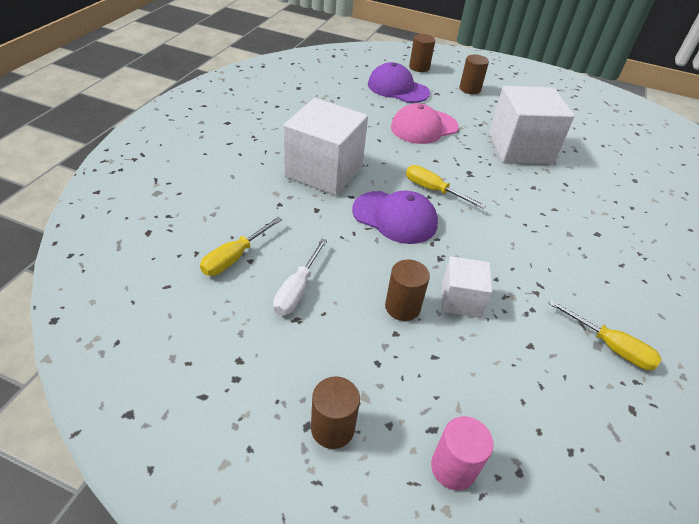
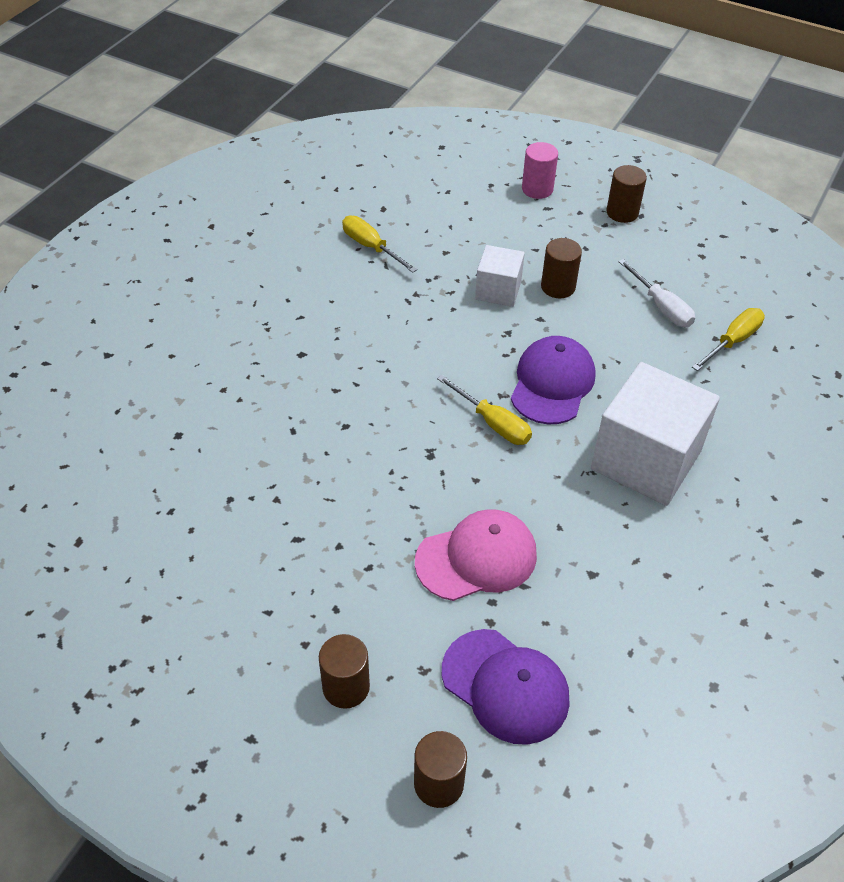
camera: 170 degrees left, 5 degrees up
(297, 290) = (661, 307): white screwdriver -> white screwdriver turned 120 degrees clockwise
(395, 217) = (552, 383): purple cap -> purple cap turned 75 degrees clockwise
(520, 148) = (325, 504): white cube -> none

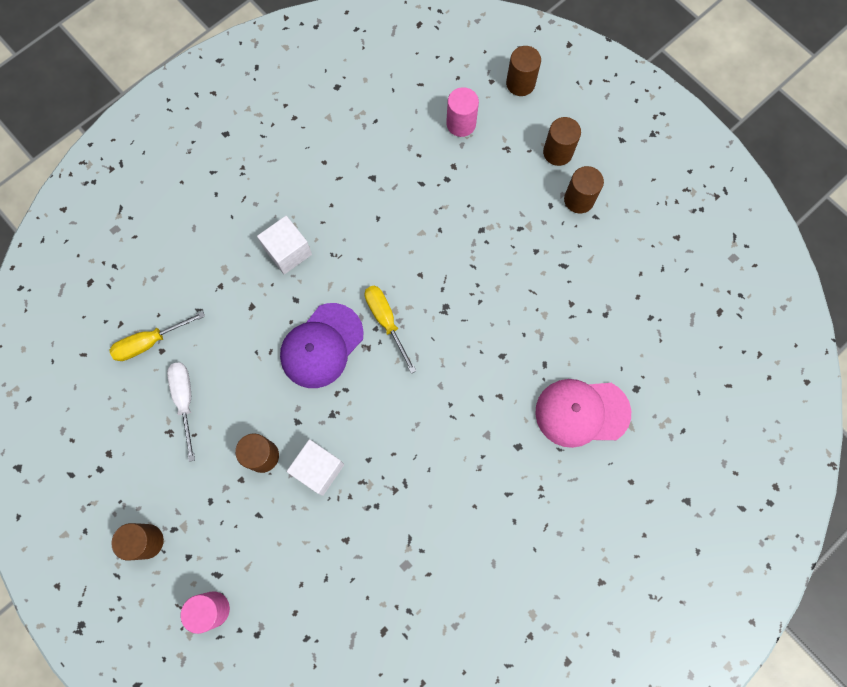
camera: 160 degrees left, 25 degrees up
(297, 627) = (579, 200): none -> brown cylinder
(371, 247) = (415, 571): yellow screwdriver -> none
(477, 558) = (444, 212): pink cap -> pink cap (581, 412)
(505, 686) = (461, 124): purple cap -> pink cylinder
(646, 460) = (288, 251): white cube -> white cube, size x0.54

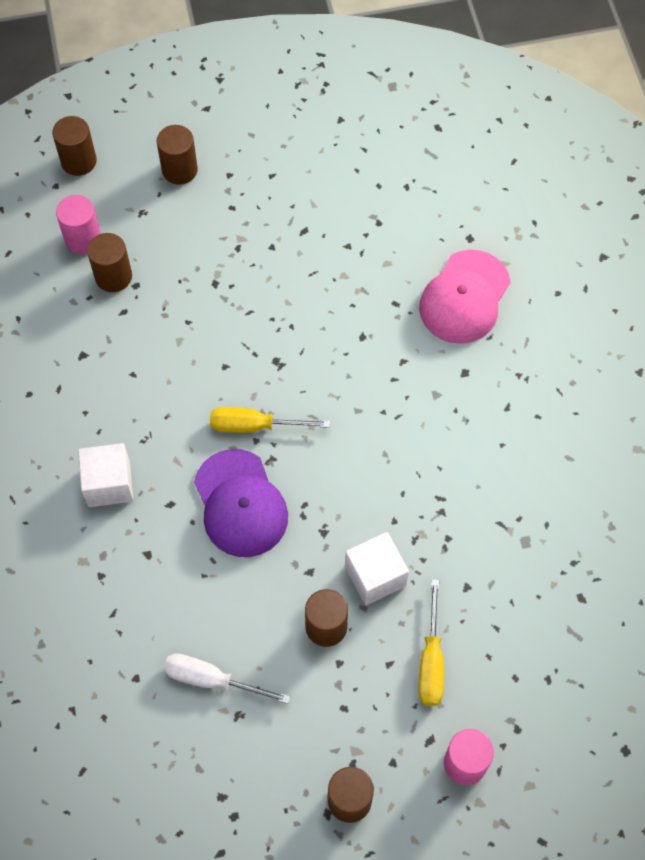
camera: 60 degrees left, 10 degrees down
(150, 342) = (117, 686): yellow screwdriver -> yellow screwdriver (431, 660)
(579, 200) = (243, 179): brown cylinder -> brown cylinder (113, 276)

